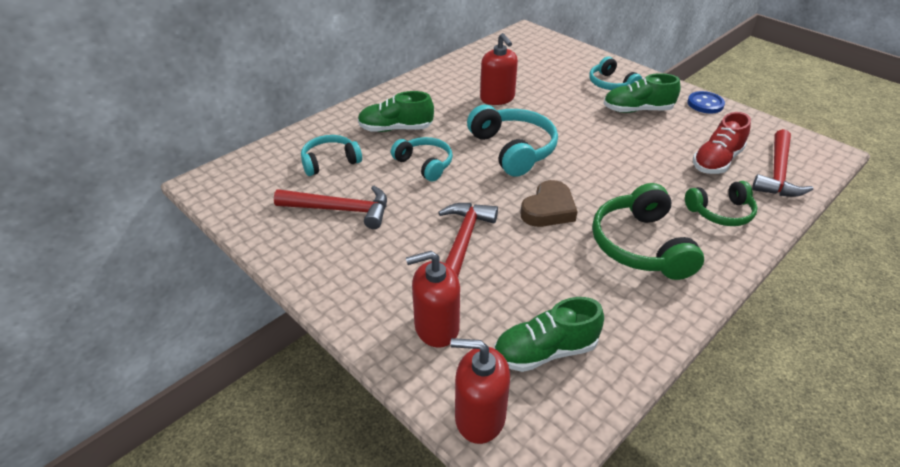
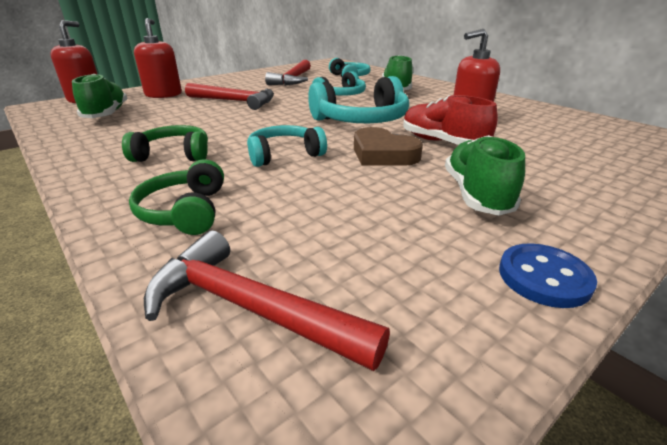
camera: 95 degrees right, 10 degrees down
(548, 209) = (258, 126): brown heart -> brown heart (383, 154)
(611, 84) = (560, 185): turquoise headphones -> turquoise headphones (284, 155)
(640, 245) = (173, 155): green headphones -> green headphones, size x0.63
(716, 161) = (313, 238): red shoe -> red shoe (442, 142)

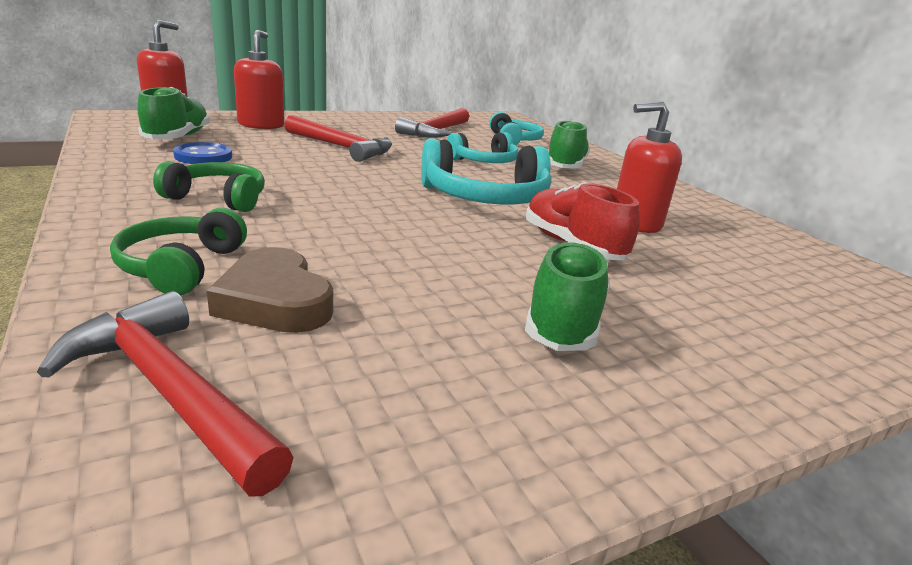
camera: 10 degrees right, 5 degrees down
(284, 155) = (350, 223): turquoise headphones -> none
(383, 154) = (478, 245): brown heart -> brown heart (275, 301)
(544, 277) = (568, 444): blue button -> blue button (203, 156)

